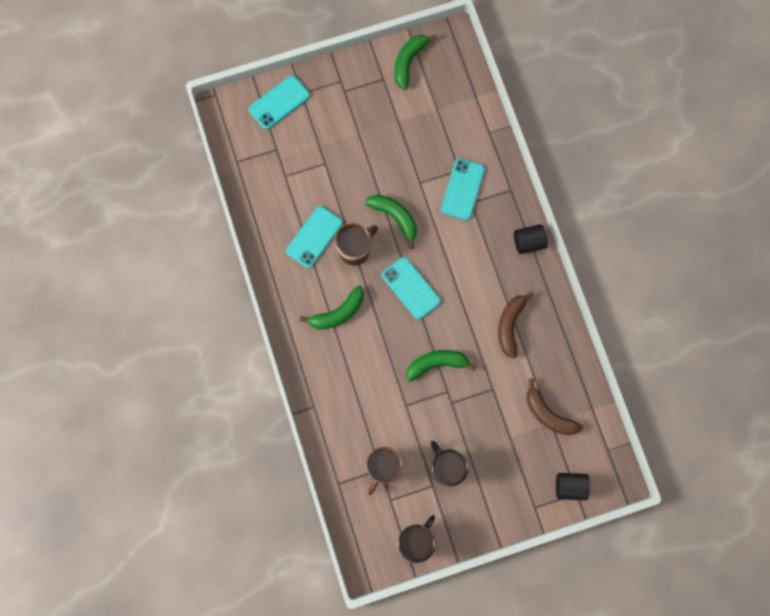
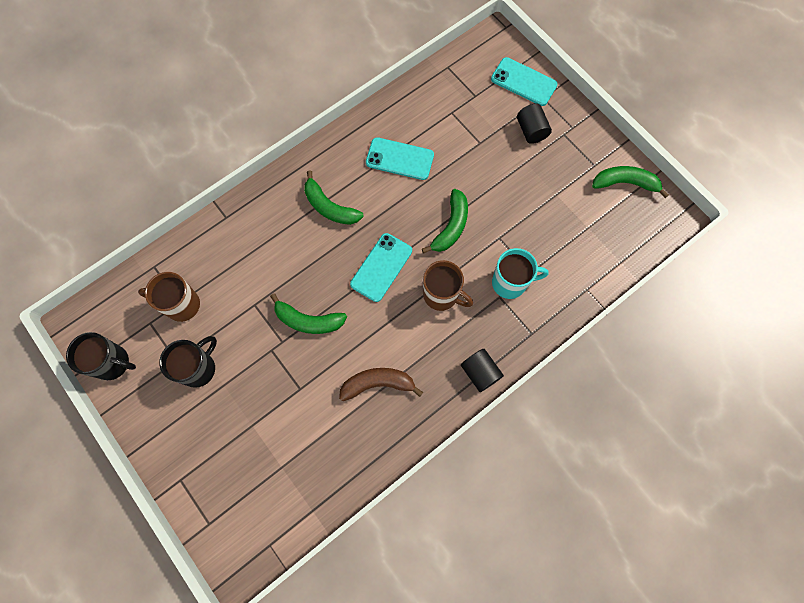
camera: 70 degrees right, 5 degrees down
(355, 250) = (401, 200): brown mug -> brown mug (441, 295)
(436, 364) = (308, 321): green banana -> green banana turned 135 degrees clockwise
(462, 189) = (510, 283): turquoise phone -> turquoise mug
(548, 414) = (290, 460): brown banana -> none
(570, 486) = (214, 513): black cylinder -> black cylinder (531, 131)

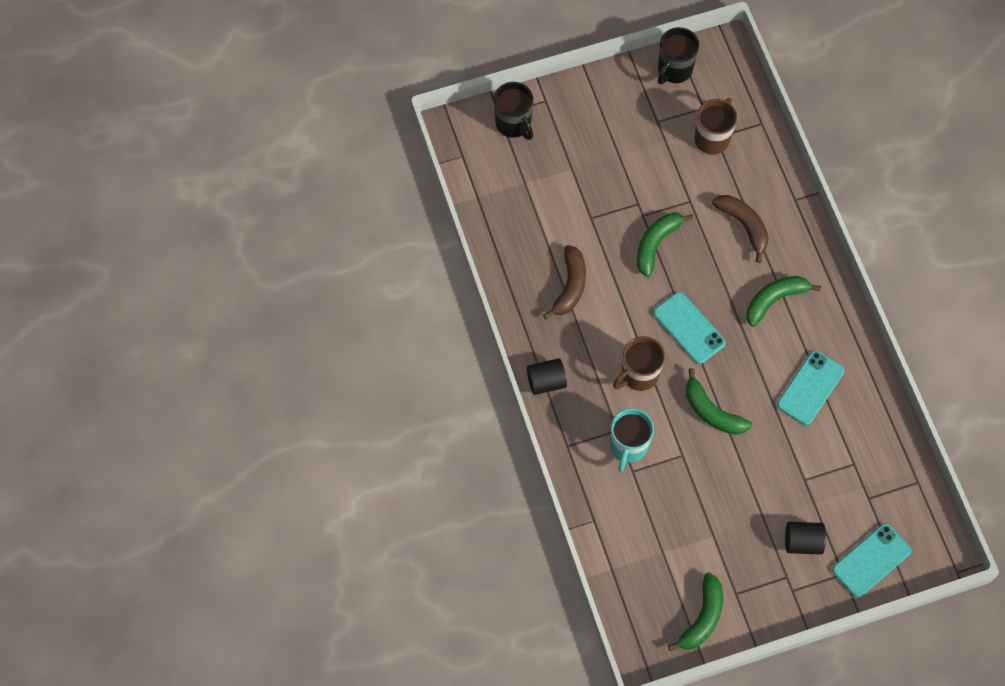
camera: 110 degrees right, 5 degrees down
(199, 368) = (642, 138): black mug -> black mug (514, 124)
(265, 251) = (744, 226): none -> brown banana

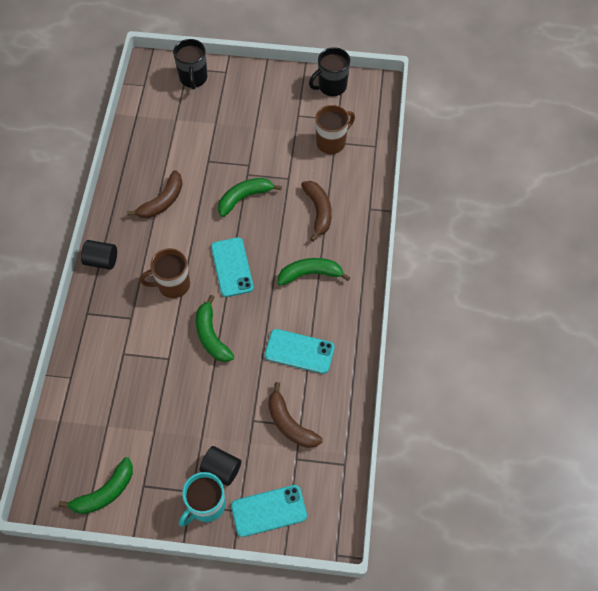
camera: 25 degrees right, 5 degrees down
(628, 446) = (131, 334): turquoise mug -> turquoise mug (206, 505)
(810, 388) = (299, 351): turquoise phone -> turquoise phone turned 45 degrees clockwise
(843, 466) = (290, 424): none -> brown banana

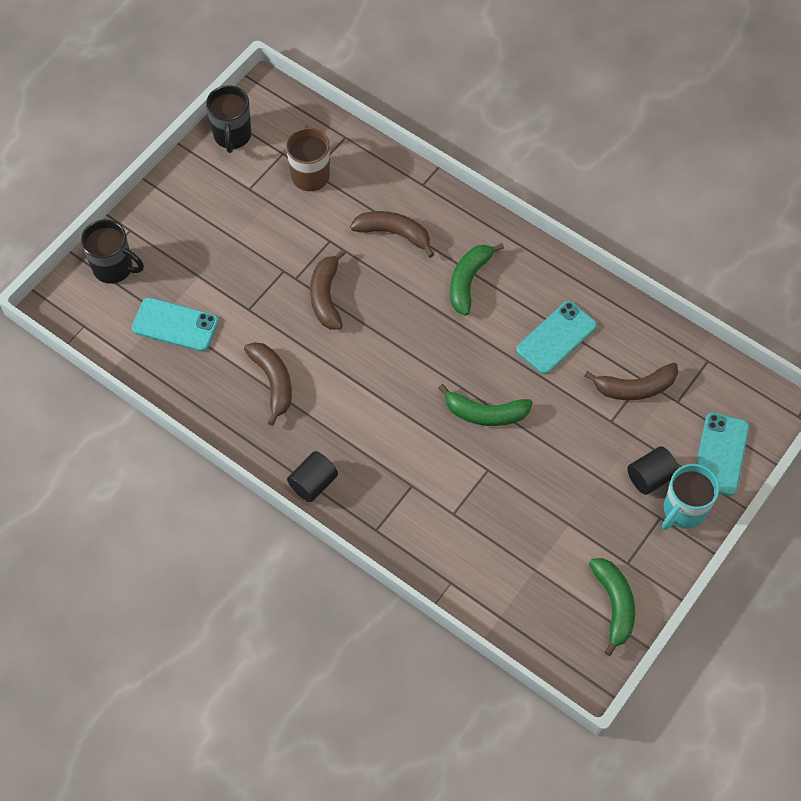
camera: 60 degrees left, 0 degrees up
(172, 285) = (395, 422): brown mug -> none
(206, 505) = (683, 510): turquoise mug -> turquoise mug turned 60 degrees clockwise
(232, 267) = (410, 352): turquoise phone -> turquoise phone (175, 325)
(244, 198) = (326, 296): green banana -> brown banana

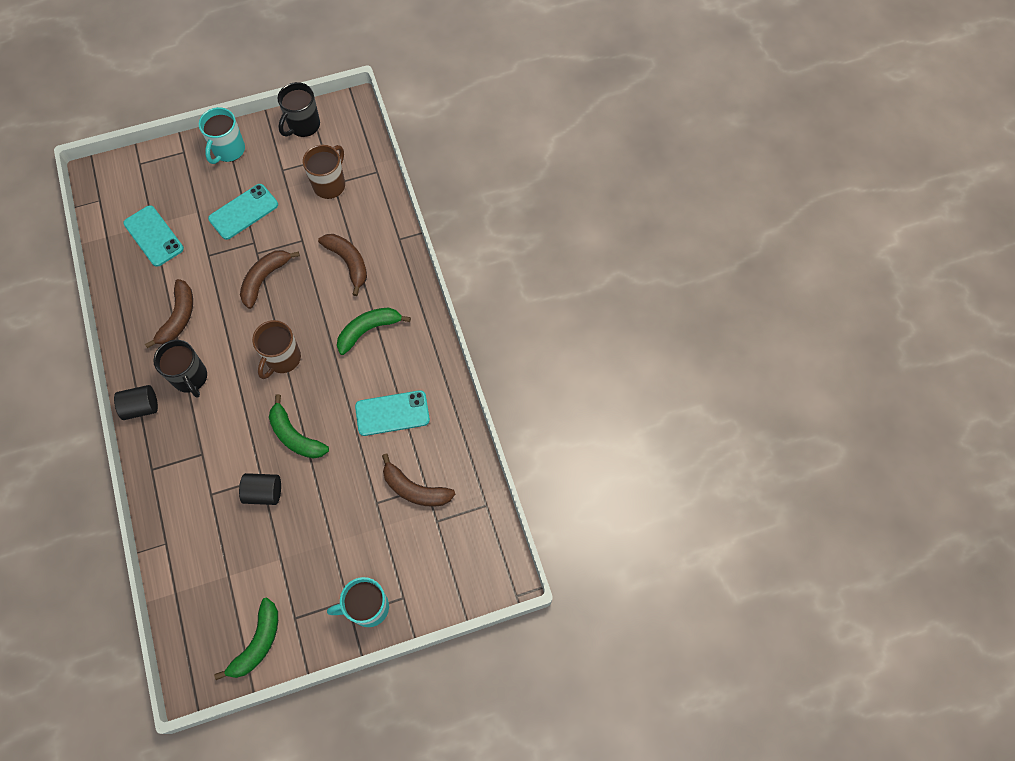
camera: 35 degrees right, 5 degrees up
(114, 268) = (151, 172): black mug -> black mug (190, 378)
(176, 202) = (228, 150): none -> turquoise mug
(410, 355) = (282, 359): none -> brown mug
(650, 477) = (367, 565): black cylinder -> black cylinder (264, 493)
(720, 454) = (432, 584): turquoise phone -> turquoise phone (243, 212)

